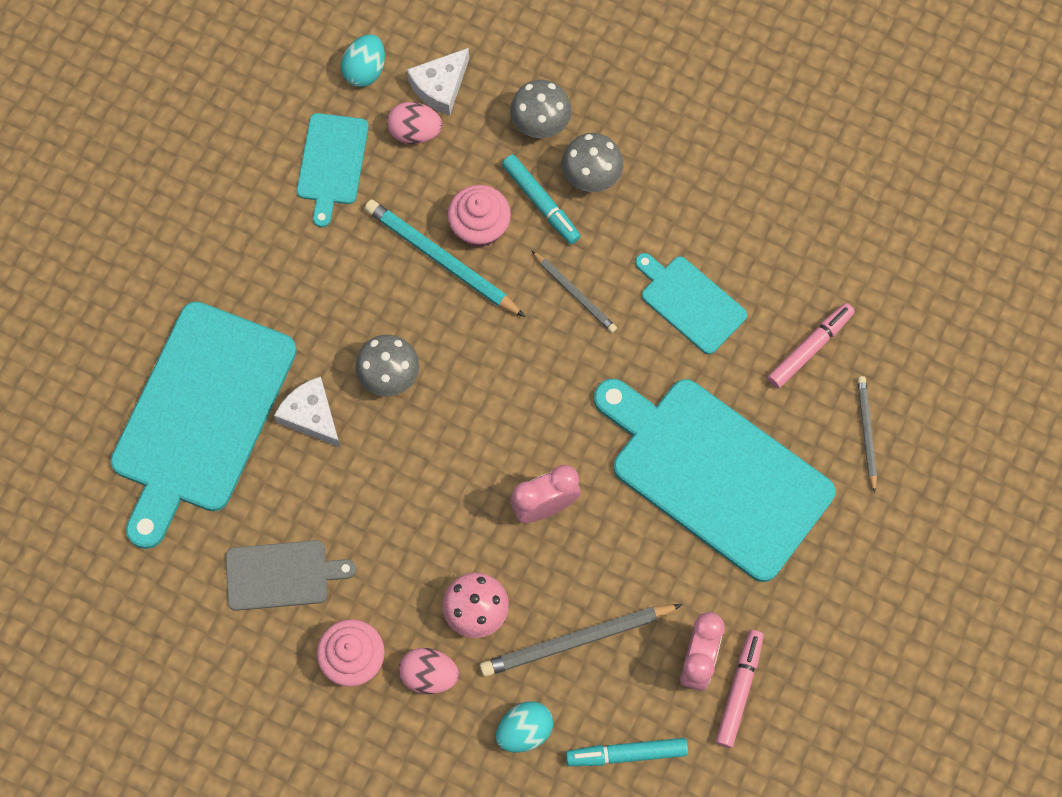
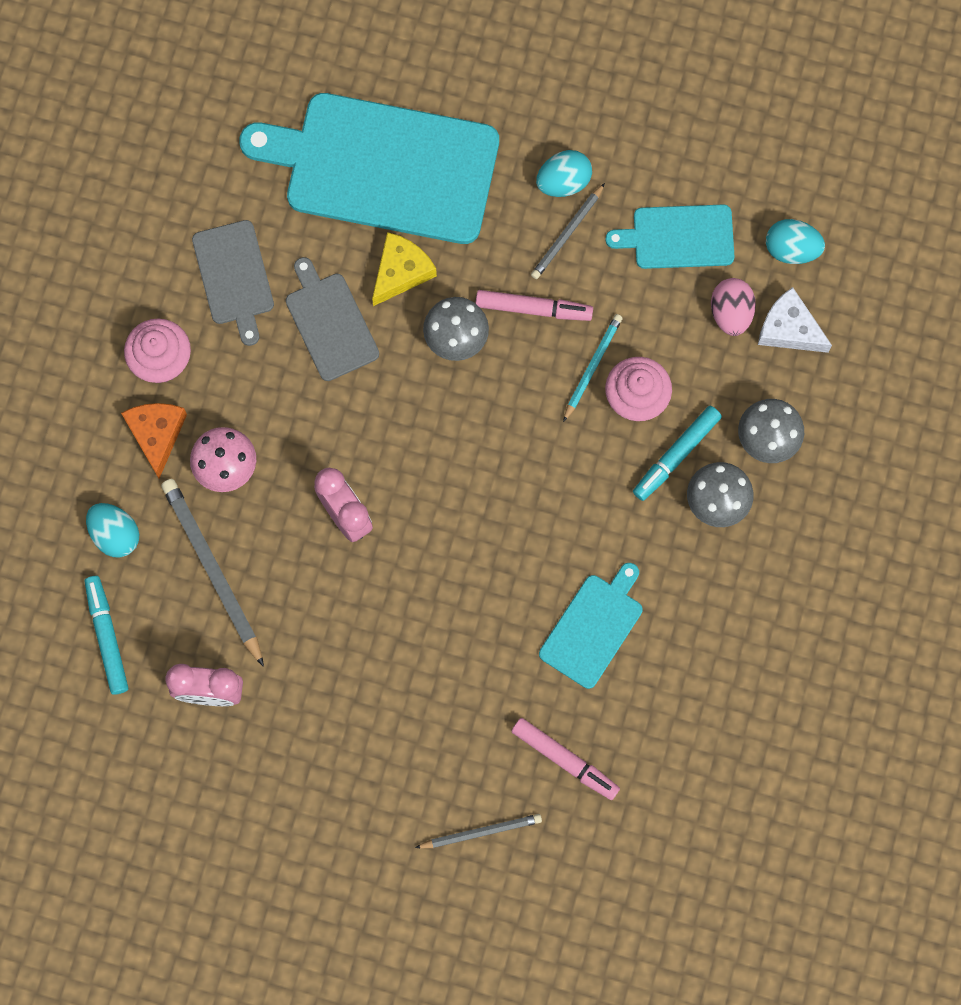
camera: 80 degrees right, 5 degrees up
(254, 253) = (563, 182): none -> turquoise egg
(311, 416) = (401, 272): white cheese -> yellow cheese
(349, 490) = (330, 323): none -> grey cutting board
(429, 675) = (156, 434): pink egg -> orange cheese
(442, 260) = (592, 367): turquoise pencil -> turquoise pencil, size x0.59
(574, 293) = (580, 507): grey pencil -> grey pencil (567, 233)
(715, 474) = (409, 681): turquoise cutting board -> none
(739, 690) = (187, 737): pink marker -> pink marker (533, 309)

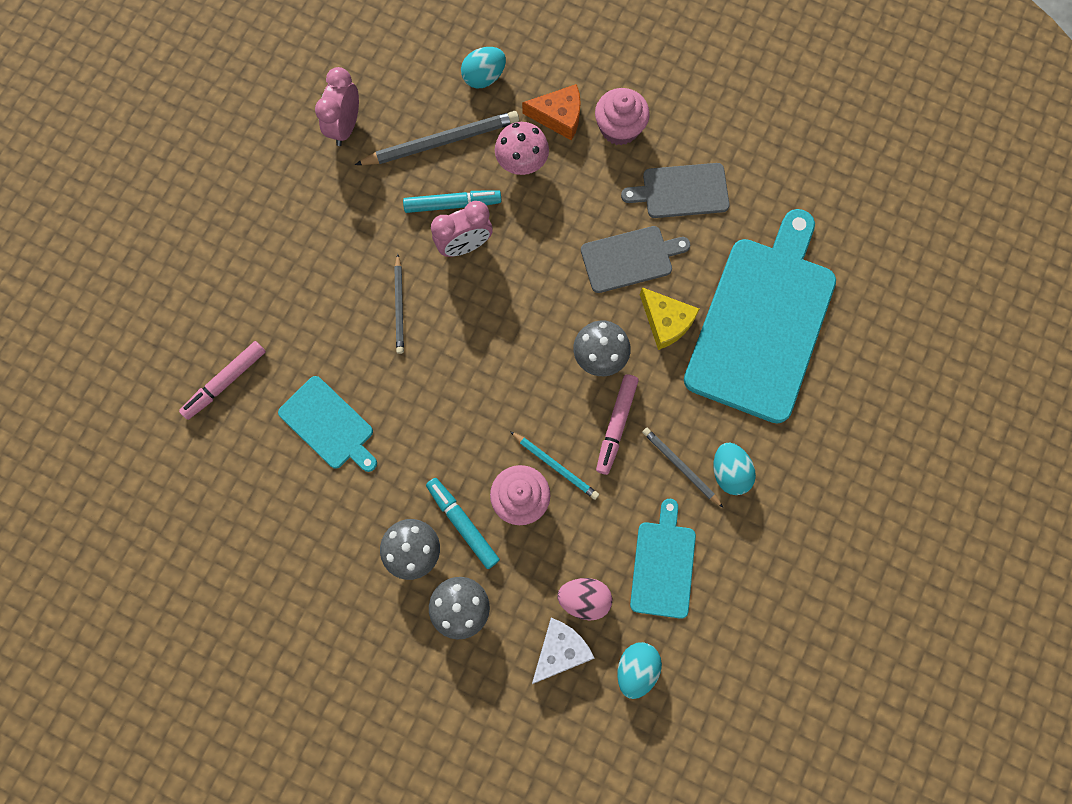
camera: 100 degrees right, 0 degrees up
(107, 636) = (406, 61): turquoise marker -> turquoise marker (452, 204)
(481, 832) = (185, 307): grey pencil -> grey pencil (399, 306)

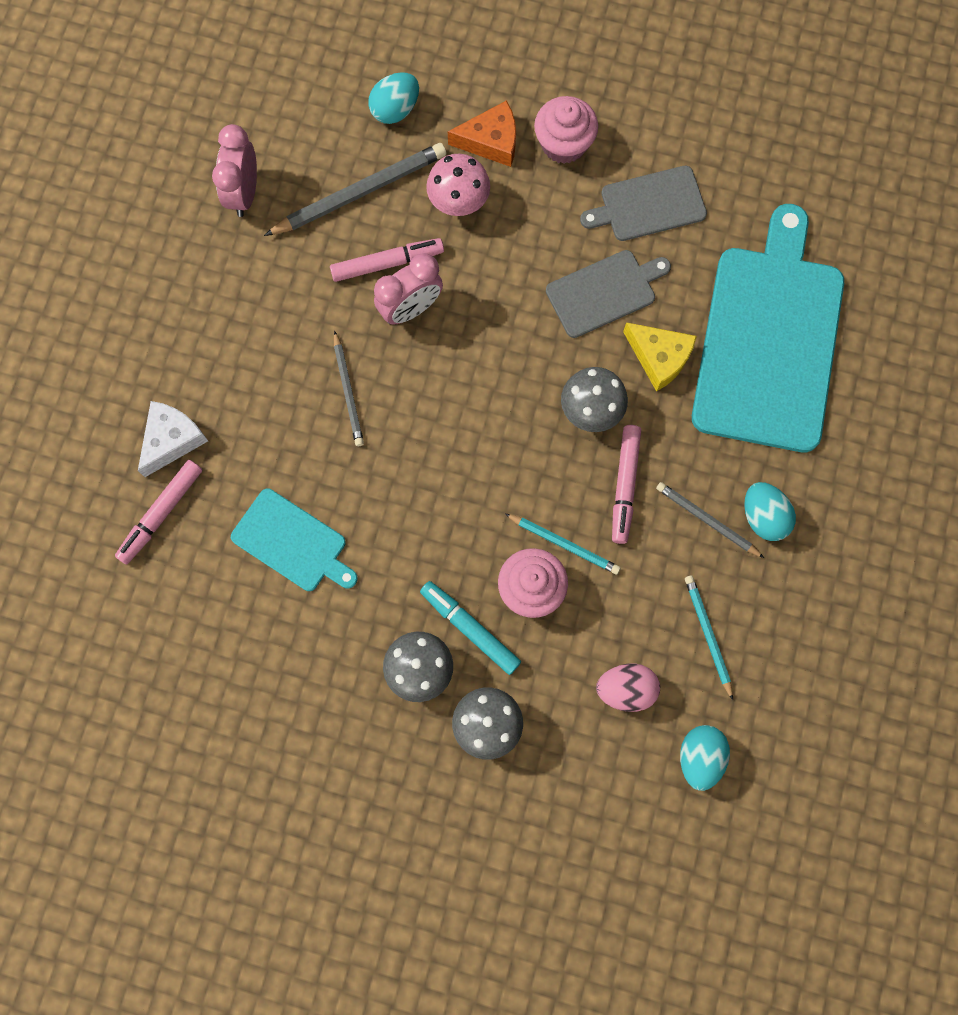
camera: 10 degrees left, 0 degrees up
(452, 204) = (387, 263): turquoise marker -> pink marker
(560, 650) = (609, 752): white cheese -> white cheese (172, 439)
(663, 565) = (708, 635): turquoise cutting board -> turquoise pencil

